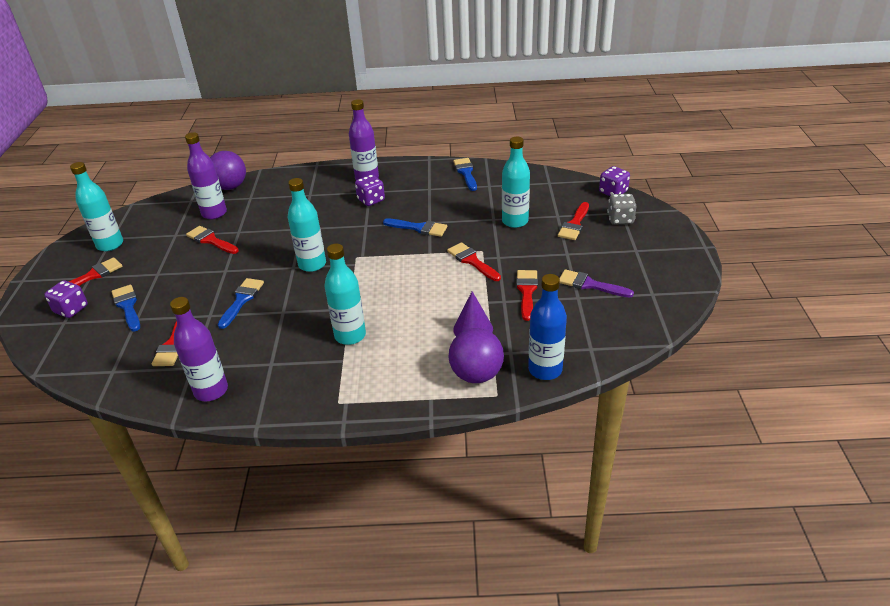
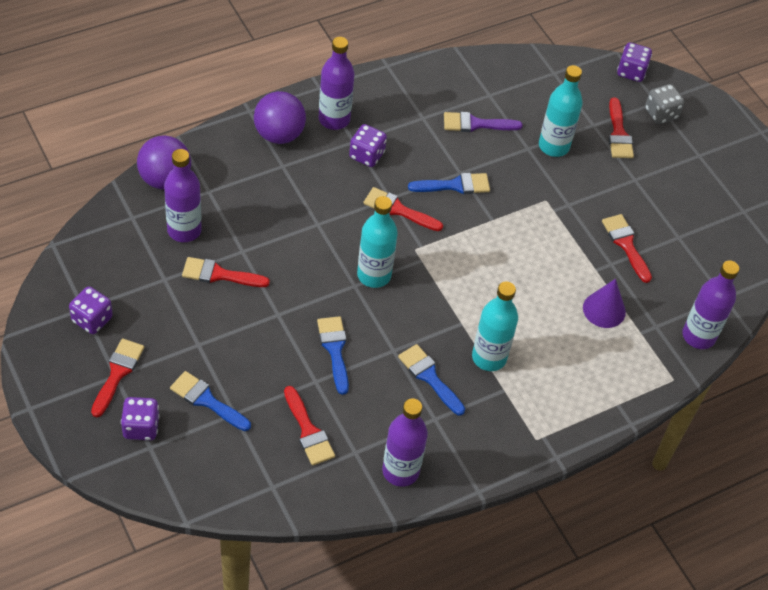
camera: 35 degrees left, 15 degrees up
(110, 245) = (92, 319): turquoise bottle -> purple dice
(466, 173) = (448, 79): blue brush -> blue brush (429, 377)
(472, 261) = (545, 218): red brush -> red brush (398, 210)
(476, 374) = (641, 363): purple ball -> purple ball (279, 134)
(545, 369) = (698, 336): blue bottle -> purple bottle
(590, 284) = (680, 216): purple brush -> purple brush (476, 124)

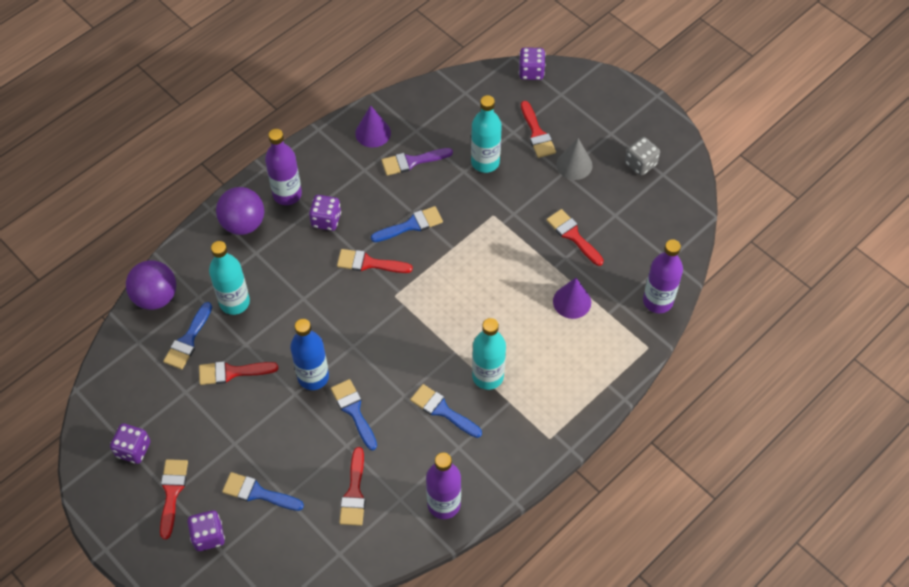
camera: 10 degrees left, 5 degrees up
(184, 230) = (188, 340): purple bottle -> blue brush
(302, 304) = (313, 377): none -> blue bottle
(308, 431) = (354, 493): red brush -> red brush turned 45 degrees clockwise
(374, 275) = (366, 331): turquoise bottle -> turquoise bottle (234, 302)
(443, 85) = (373, 133): none -> purple cone
(649, 175) = (574, 165): none -> grey cone
(661, 113) = (567, 104): grey dice -> grey dice (640, 164)

